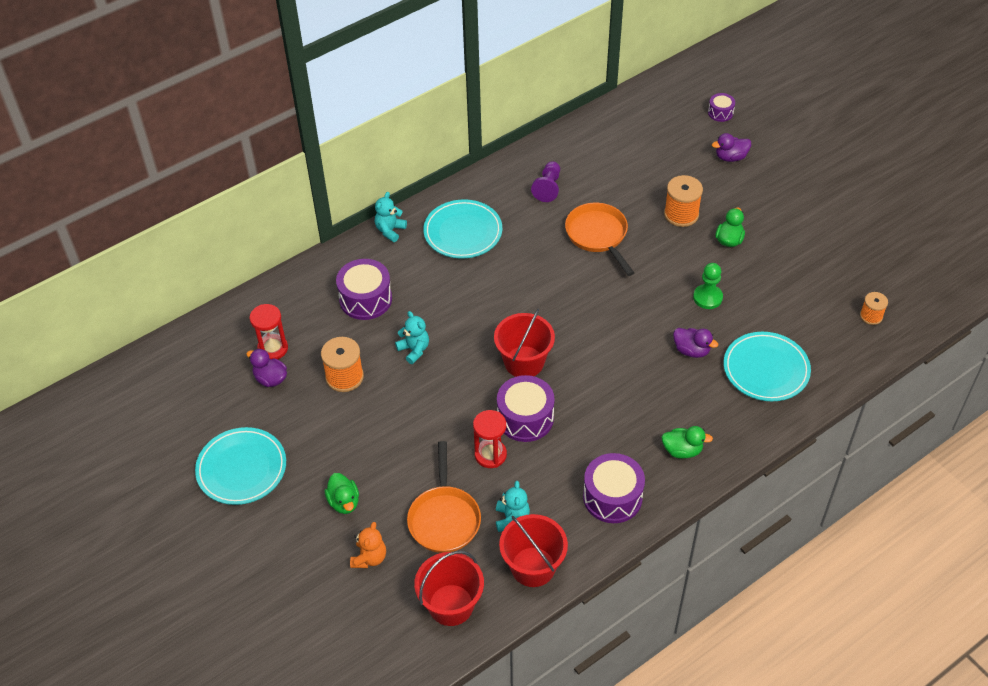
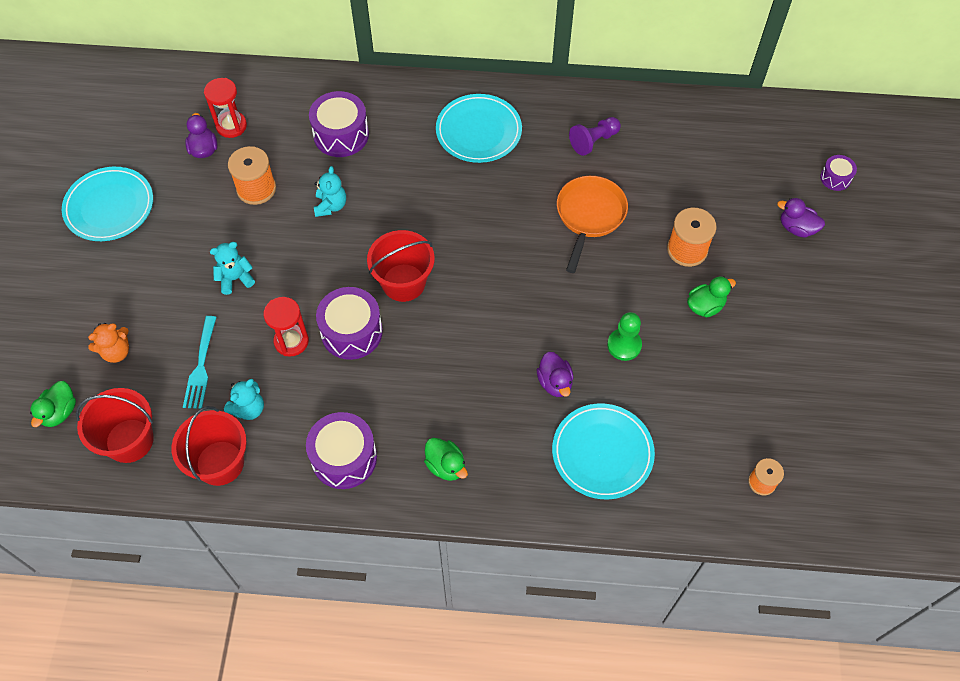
camera: 40 degrees right, 10 degrees up
(344, 502) = (147, 292): green duck -> green duck (59, 412)
(390, 230) = (422, 89): turquoise teddy bear -> turquoise teddy bear (235, 279)
(444, 518) = (201, 365): orange pan -> turquoise fork

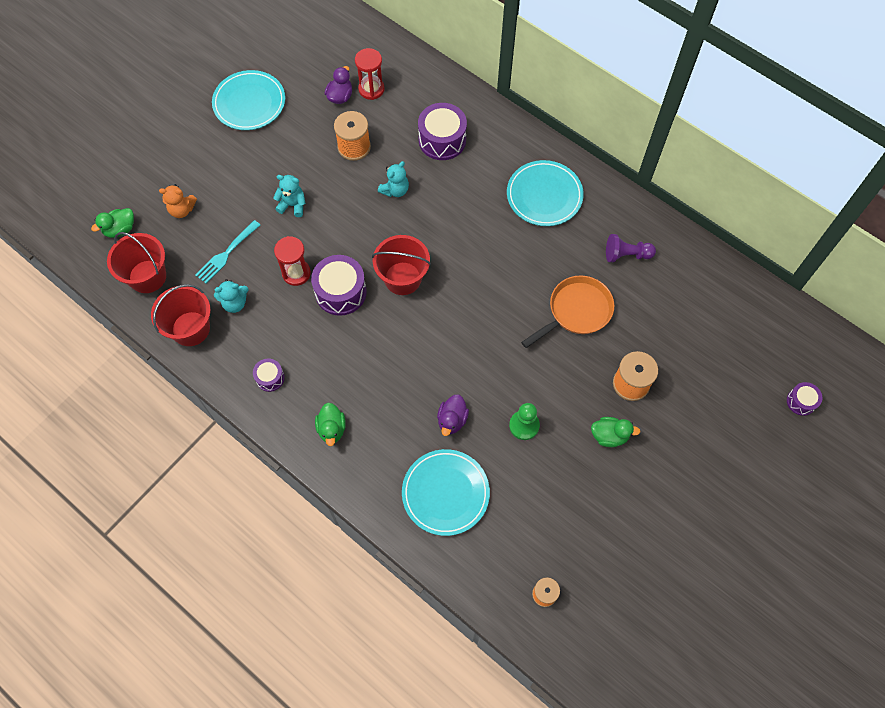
camera: 35 degrees right, 5 degrees up
(344, 458) = (270, 378): purple drum -> purple drum, size x0.54
(796, 228) = (733, 421): purple duck -> none

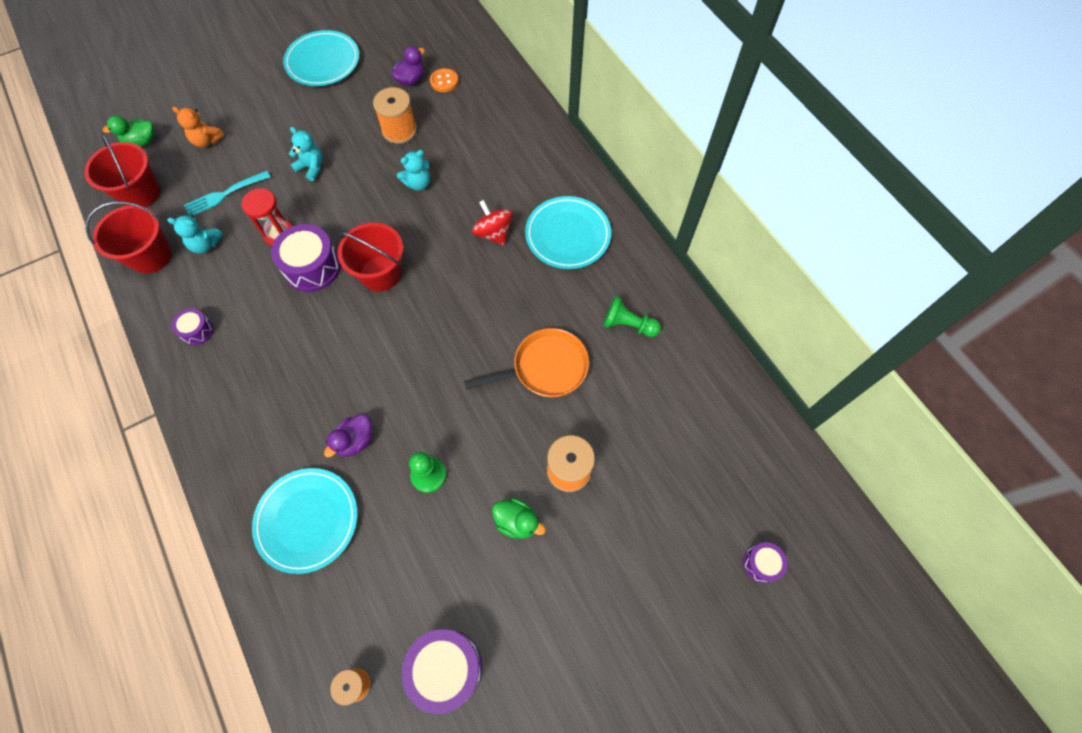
camera: 20 degrees right, 0 degrees up
(332, 429) = (228, 405): green duck -> none
(371, 89) = (444, 81): red hourglass -> orange button
(442, 140) = (489, 149): purple drum -> purple drum (446, 668)
(481, 213) = (493, 233): none -> red spinning top
(626, 255) = (628, 325): purple pawn -> green pawn

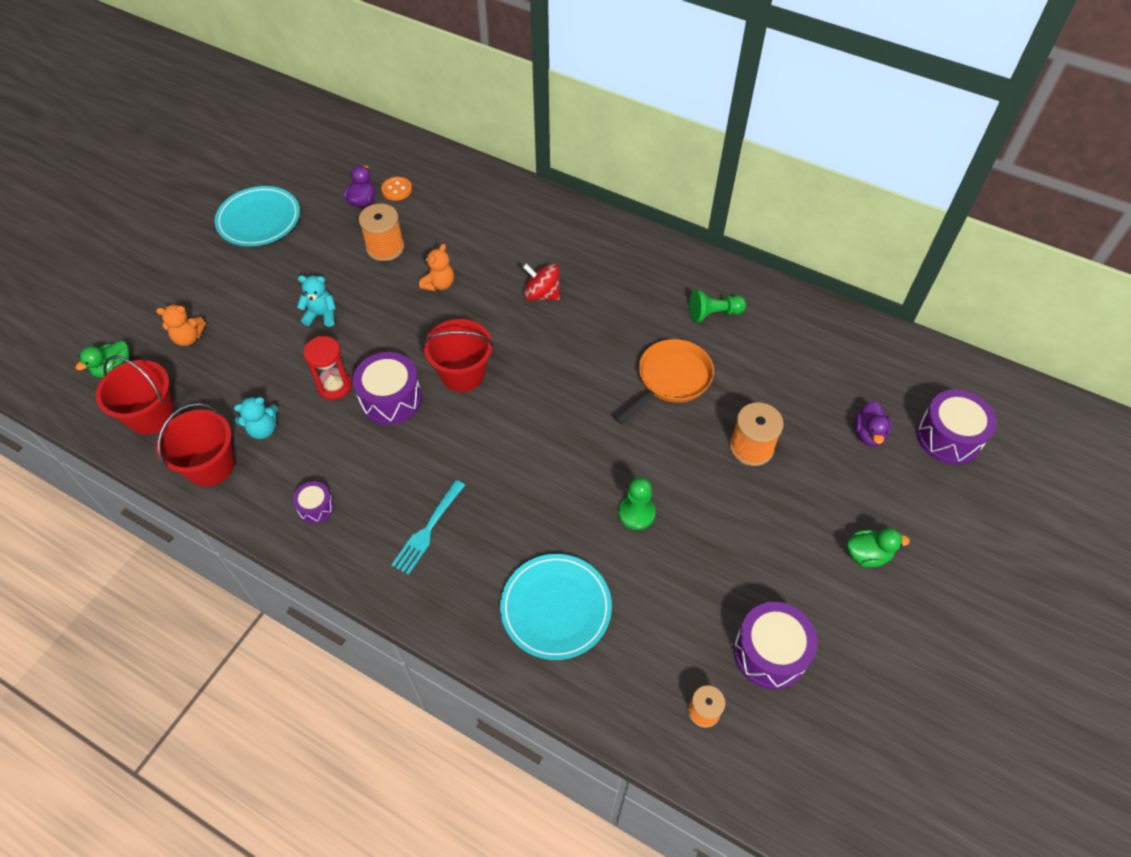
camera: 30 degrees left, 10 degrees down
(225, 194) = (247, 376): turquoise fork -> turquoise fork (428, 529)
(355, 441) = (548, 521): purple duck -> purple duck (868, 434)
(418, 183) = (439, 284): turquoise teddy bear -> orange teddy bear
(517, 522) = (740, 509): green duck -> green duck (867, 555)
(567, 235) = (609, 267): turquoise plate -> none
(761, 563) = (948, 437): purple drum -> purple drum, size x1.87

